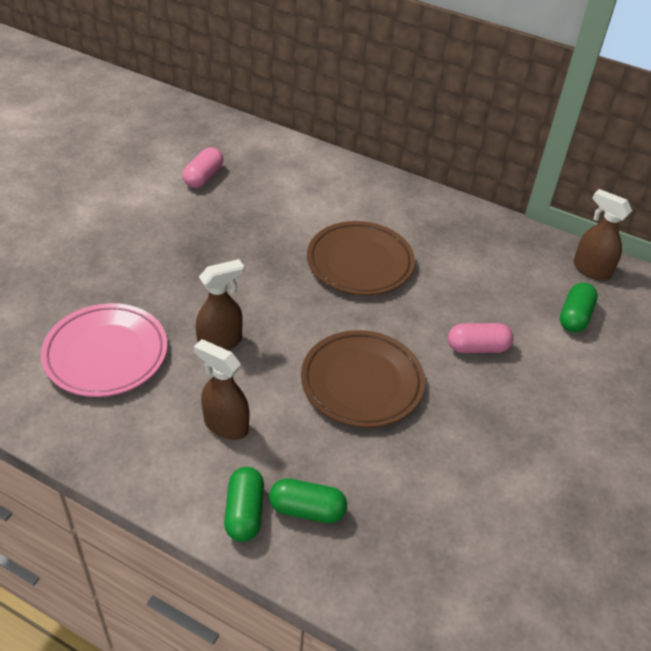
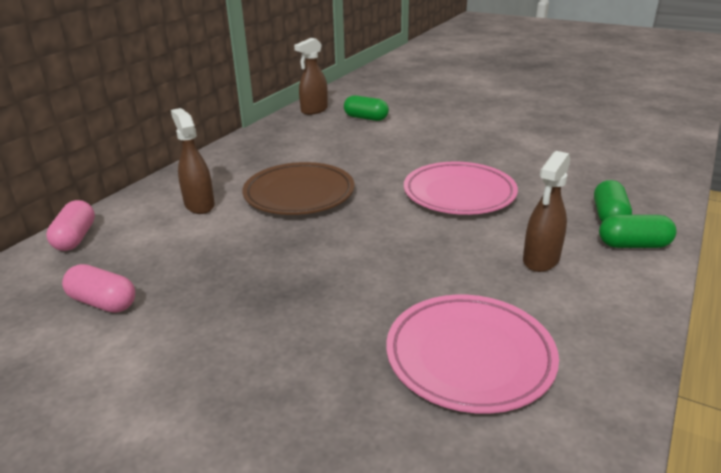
camera: 85 degrees left, 15 degrees down
(220, 342) = (427, 269): brown spray bottle -> brown spray bottle (199, 205)
(362, 382) = (459, 194): brown plate -> pink plate
(477, 347) = (405, 149): pink capsule -> pink capsule (75, 238)

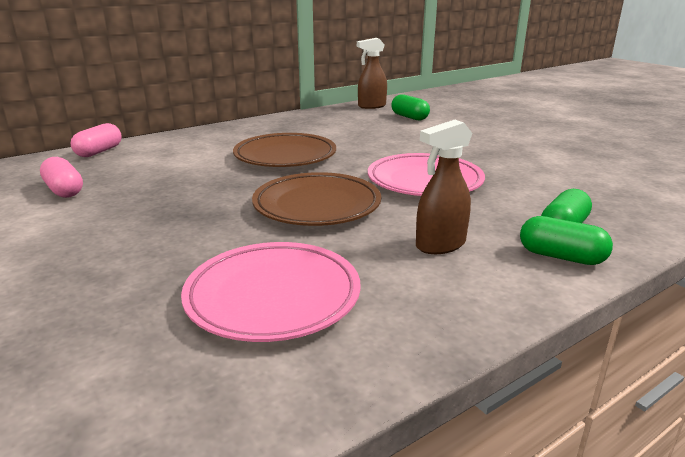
camera: 25 degrees right, 5 degrees down
(199, 205) = (203, 149): brown spray bottle -> none
(397, 247) = (317, 205): none -> brown plate

